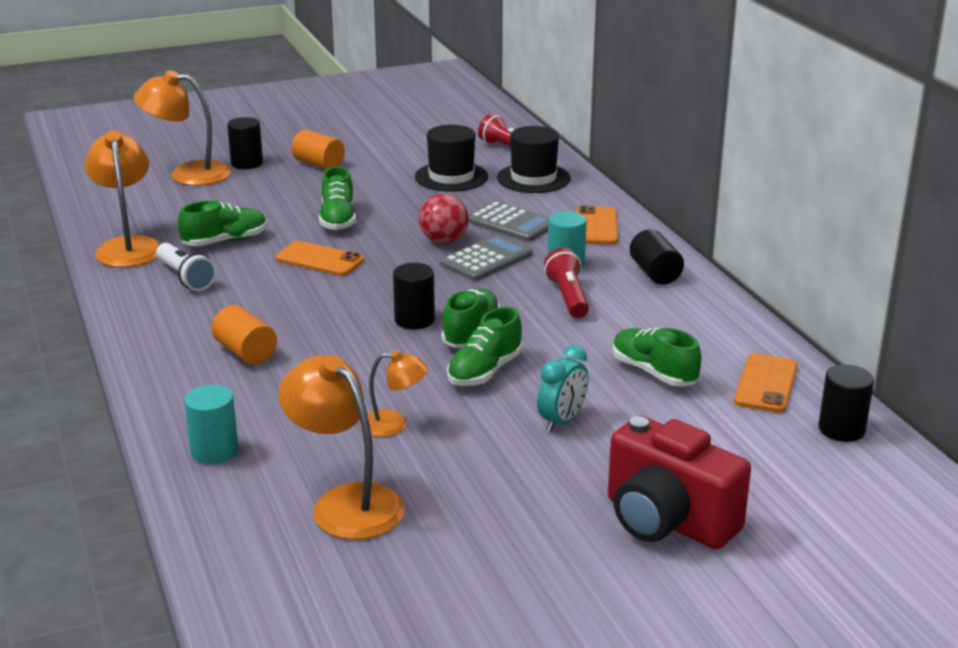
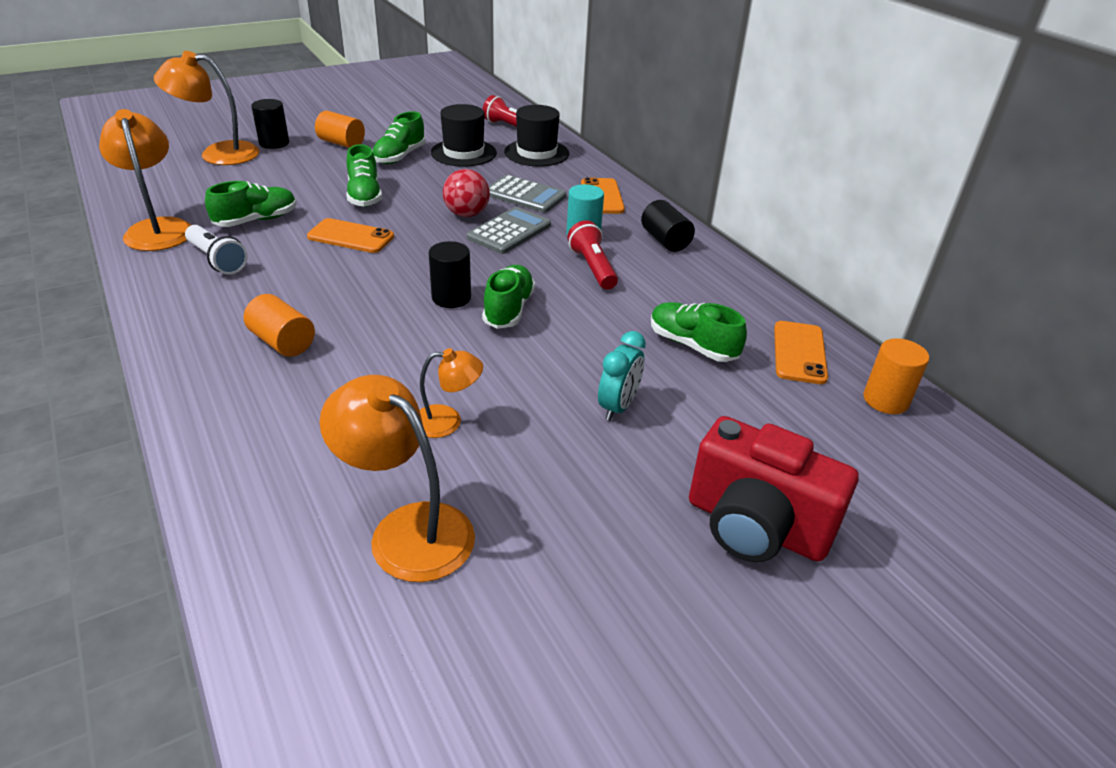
camera: 10 degrees left, 10 degrees up
(214, 451) = (253, 469): turquoise cylinder -> none
(485, 371) = (530, 352): green shoe -> green shoe (399, 156)
(841, 429) = (885, 400): black cylinder -> orange cylinder

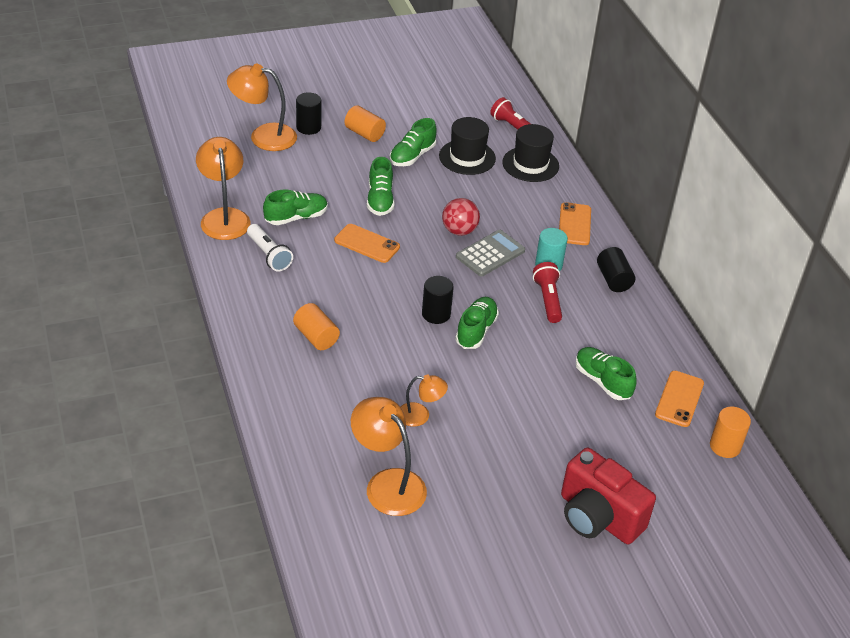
camera: 10 degrees right, 5 degrees up
(525, 195) = (510, 215): grey calculator -> none
(618, 407) = (535, 422): turquoise clock -> none

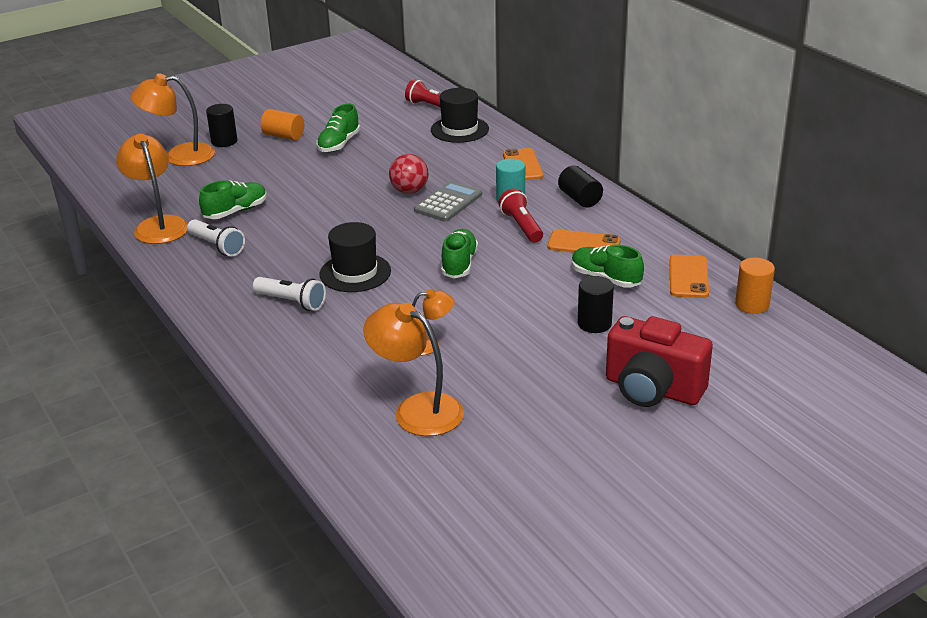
camera: 10 degrees left, 10 degrees down
(316, 337) = (292, 302): orange cylinder -> white flashlight
(367, 244) = (318, 218): orange phone -> orange phone (584, 244)
(380, 200) = (319, 182): green shoe -> none
(436, 314) = (412, 259): black cylinder -> black cylinder (594, 324)
(467, 157) = (394, 135): black hat -> black hat (355, 273)

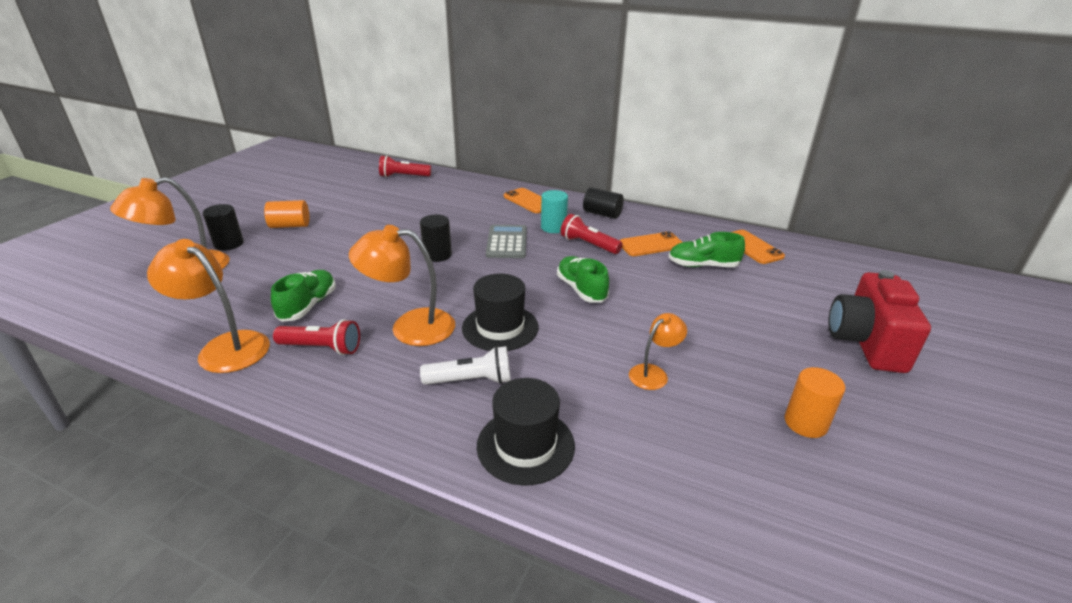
camera: 35 degrees left, 0 degrees up
(217, 246) = (322, 348): white flashlight -> red flashlight
(339, 144) = (353, 220): green shoe -> none
(409, 191) = (462, 242): red ball -> none
(417, 409) = (734, 449): orange lamp -> orange lamp (410, 327)
(459, 129) = (447, 187): black hat -> black hat (525, 445)
(594, 324) = (748, 304): black cylinder -> black cylinder (437, 255)
(652, 389) = (866, 343): red camera -> red camera turned 105 degrees clockwise
(752, 305) = (817, 254): orange cylinder -> orange cylinder (805, 423)

